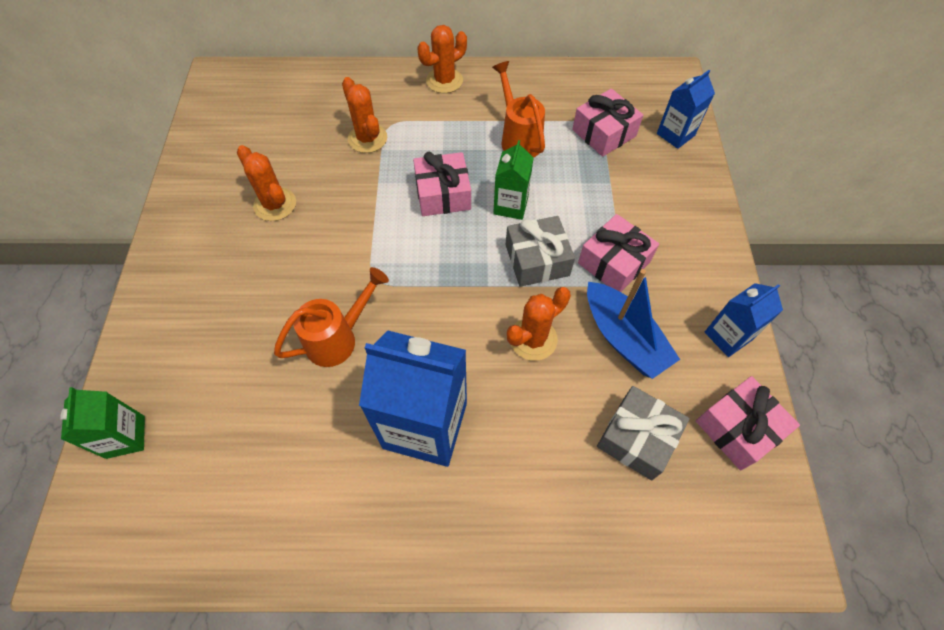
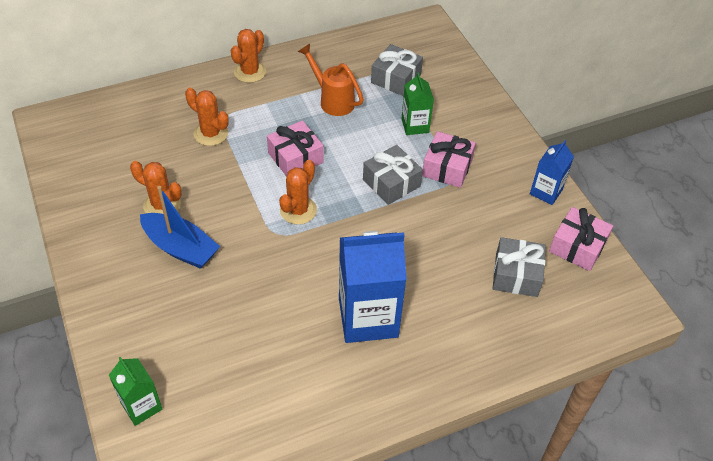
camera: 25 degrees left, 10 degrees down
(339, 338) = (271, 283): orange watering can -> none
(510, 205) = (352, 150): green carton -> green carton (415, 125)
(533, 339) = (415, 236): orange cactus -> orange cactus (298, 210)
(604, 133) = (396, 78): pink gift -> grey gift
(623, 338) = (477, 215): blue boat -> blue boat (180, 248)
(675, 134) = (449, 65): blue carton -> none

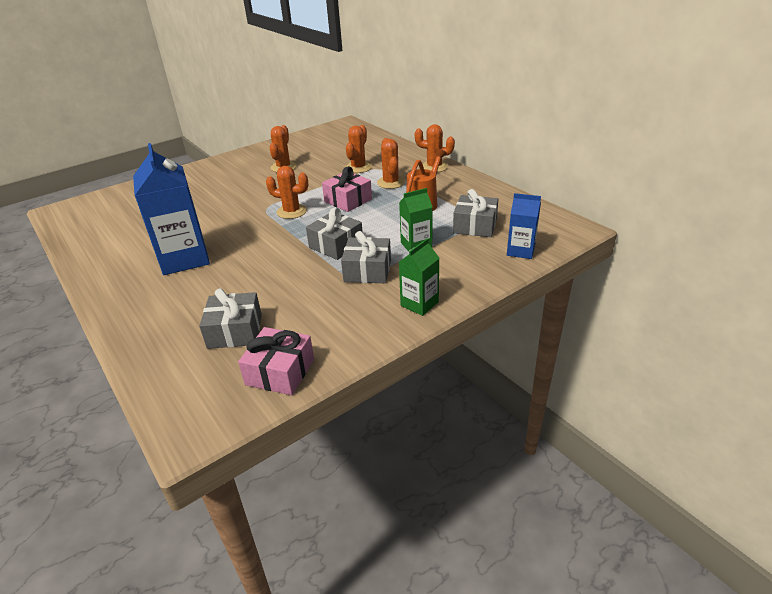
camera: 80 degrees right, 15 degrees down
(141, 406) = (120, 195): green carton -> green carton (419, 304)
(180, 248) = (247, 180): blue boat -> none
(270, 114) = (391, 183): none -> orange cactus
(447, 168) = (367, 271): pink gift -> grey gift
(546, 192) = (358, 338): blue carton -> blue carton (520, 251)

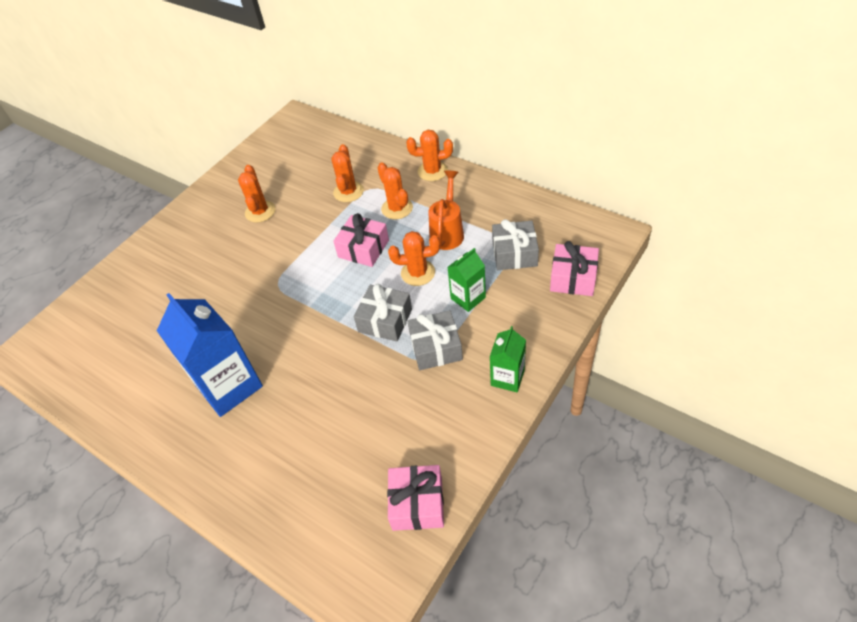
camera: 15 degrees left, 15 degrees up
(235, 331) = (344, 468): grey gift -> none
(291, 211) = (309, 282): orange cactus -> orange cactus (418, 273)
(520, 251) = (573, 278): blue carton -> pink gift

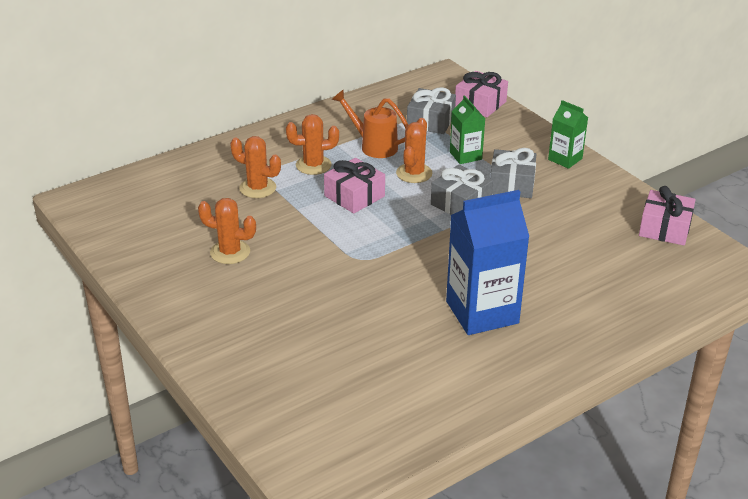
camera: 75 degrees left, 15 degrees down
(432, 171) = (278, 134): orange cactus -> none

